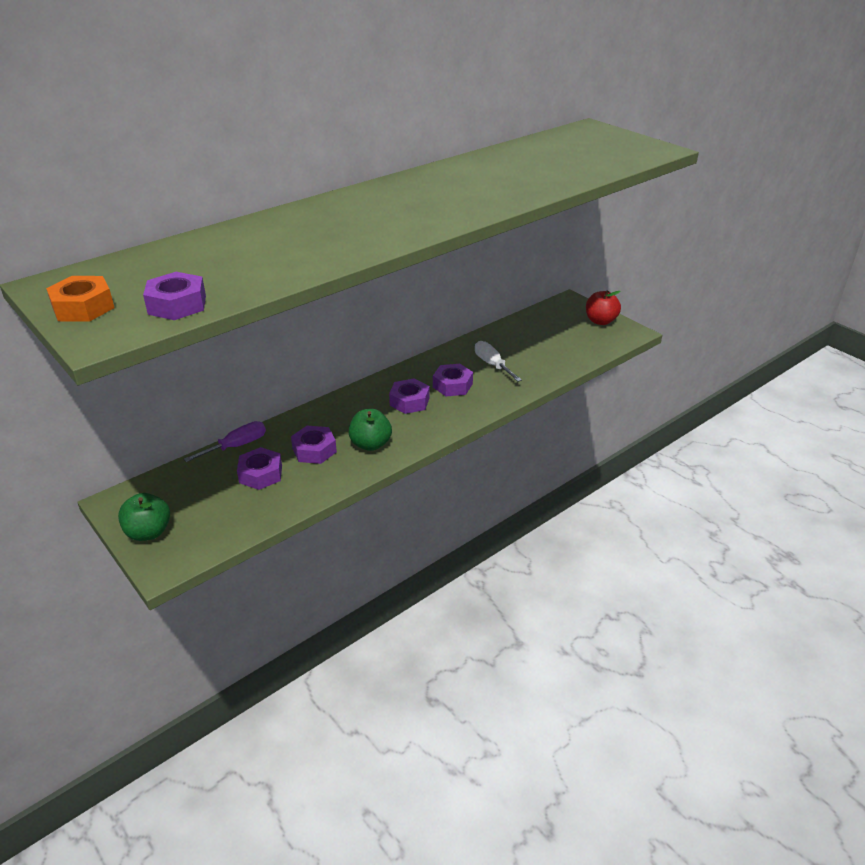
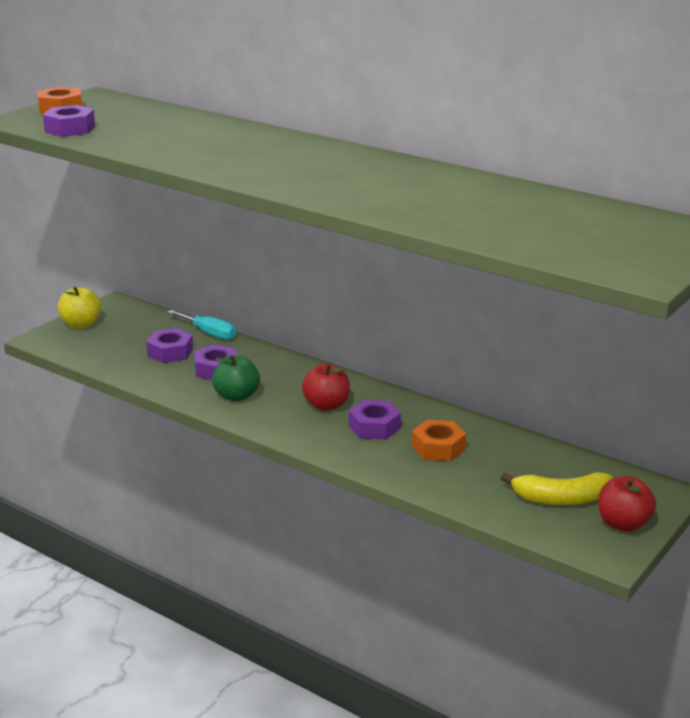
camera: 75 degrees right, 10 degrees down
(148, 532) = (81, 324): green apple -> yellow apple
(236, 446) = (209, 333): purple screwdriver -> turquoise screwdriver
(409, 401) = (326, 405): purple nut -> red apple
(492, 364) = (438, 448): white screwdriver -> orange nut
(569, 334) = (562, 499): none -> yellow banana

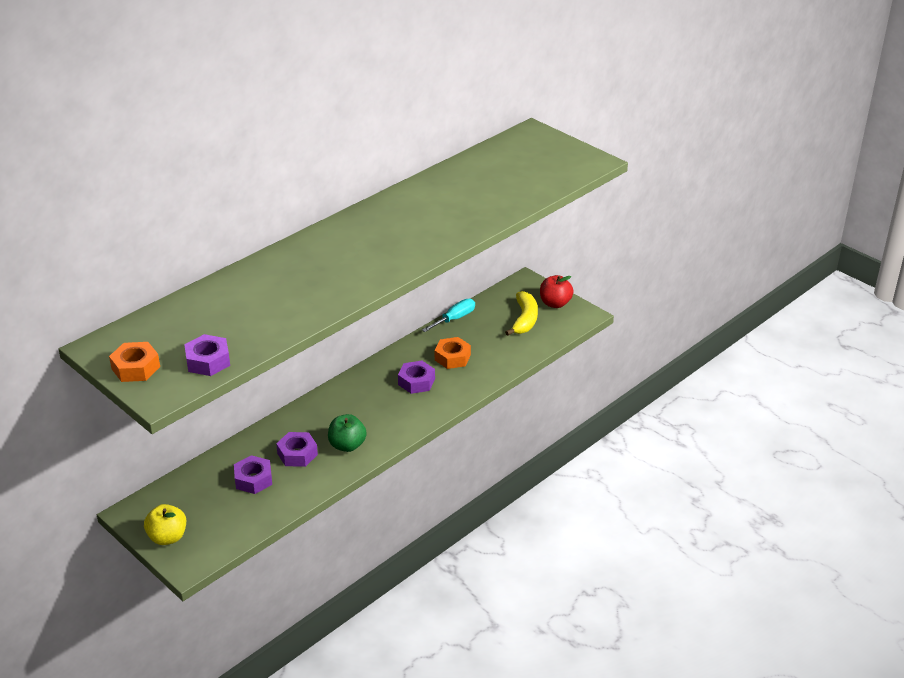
camera: 80 degrees left, 10 degrees up
(209, 333) = (226, 454): turquoise screwdriver -> turquoise screwdriver (454, 319)
(326, 405) = (378, 401): red apple -> none

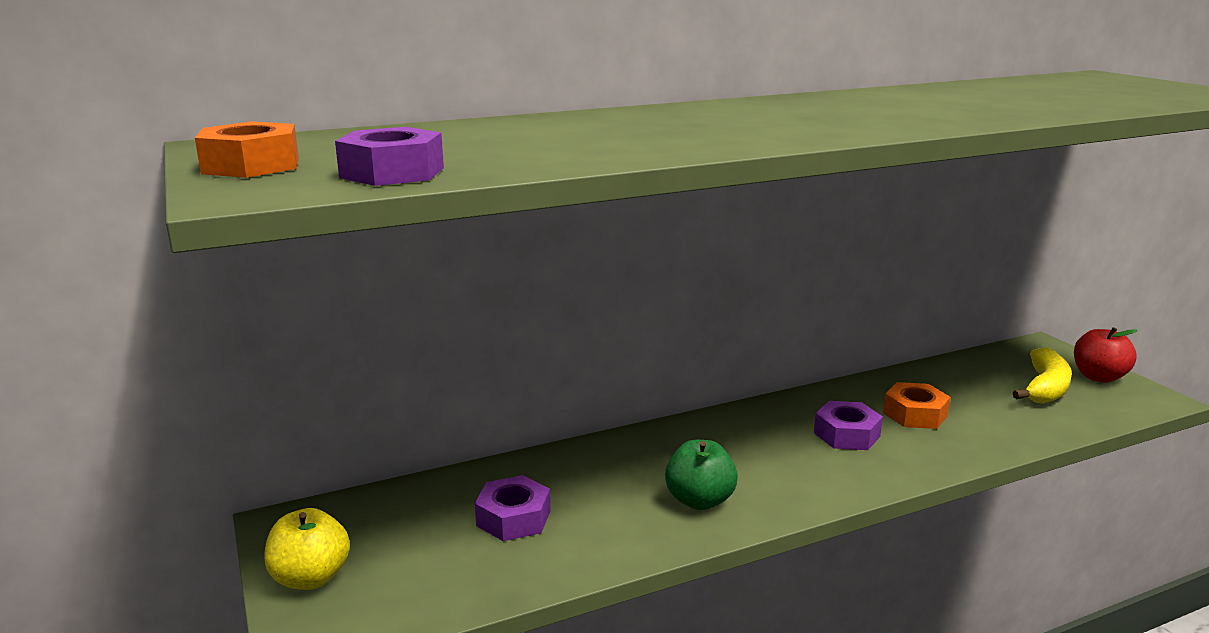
camera: 20 degrees right, 15 degrees down
(297, 454) = (607, 496): purple nut -> none
(454, 319) = (923, 370): turquoise screwdriver -> none

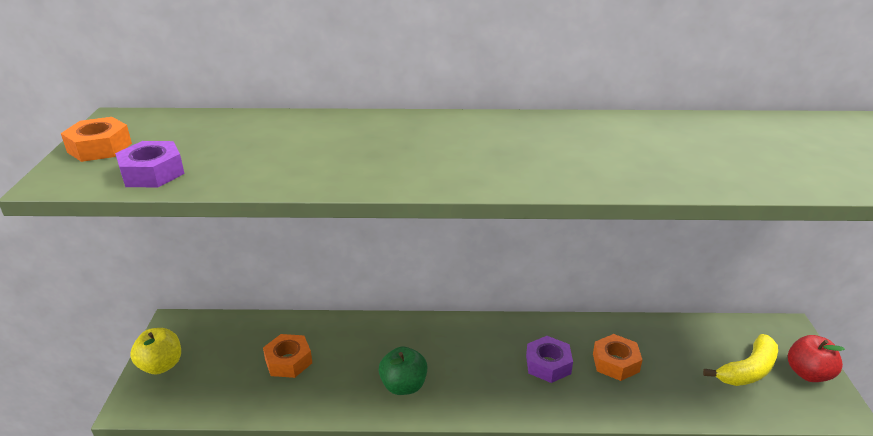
camera: 25 degrees right, 10 degrees up
(513, 518) = (288, 361): purple nut -> orange nut

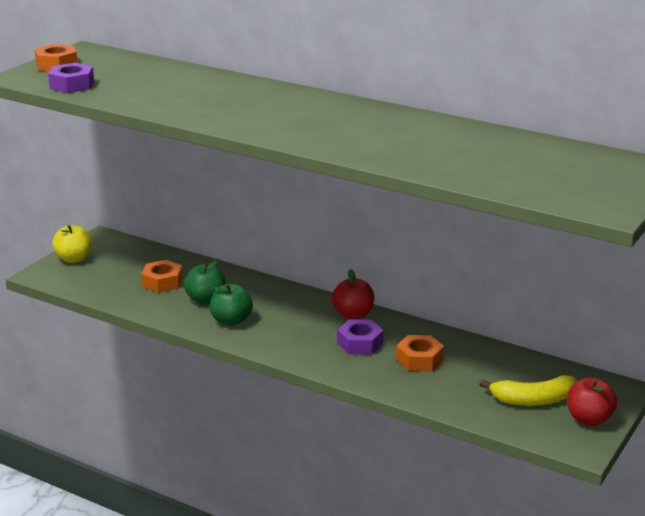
camera: 30 degrees right, 5 degrees down
(354, 368) = (206, 300): none -> green apple
(509, 331) = (353, 315): none -> red apple

